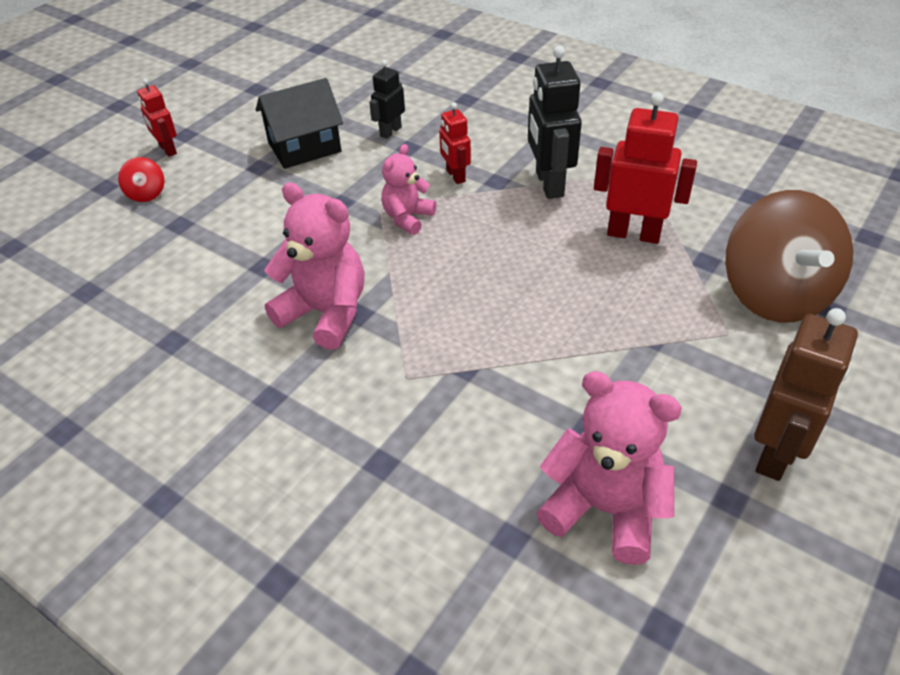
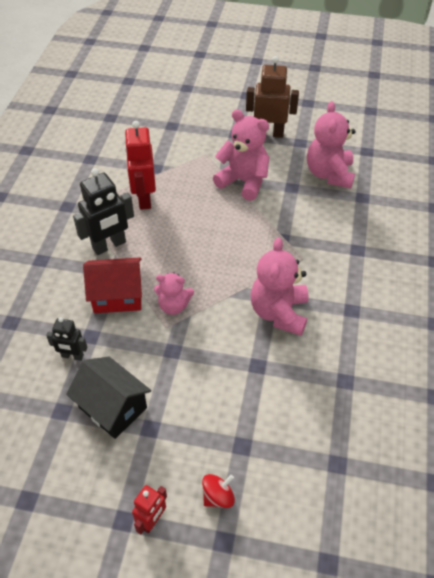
camera: 115 degrees left, 5 degrees up
(455, 176) = (117, 296): red robot -> red house
(631, 362) = (243, 181): none -> pink teddy bear
(775, 294) = (170, 143): brown spinning top -> none

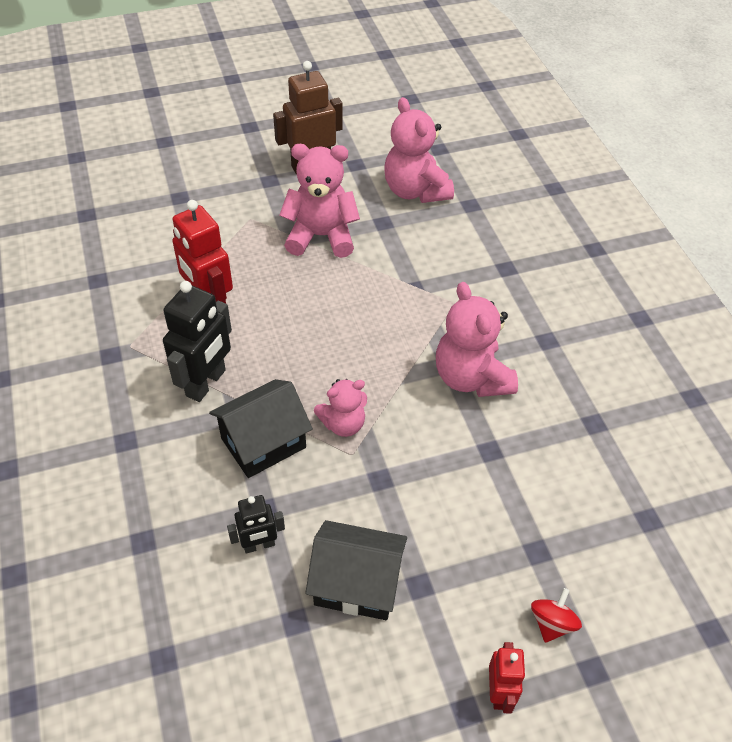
camera: 30 degrees left, 0 degrees up
(117, 296) = (263, 443): red house -> black house

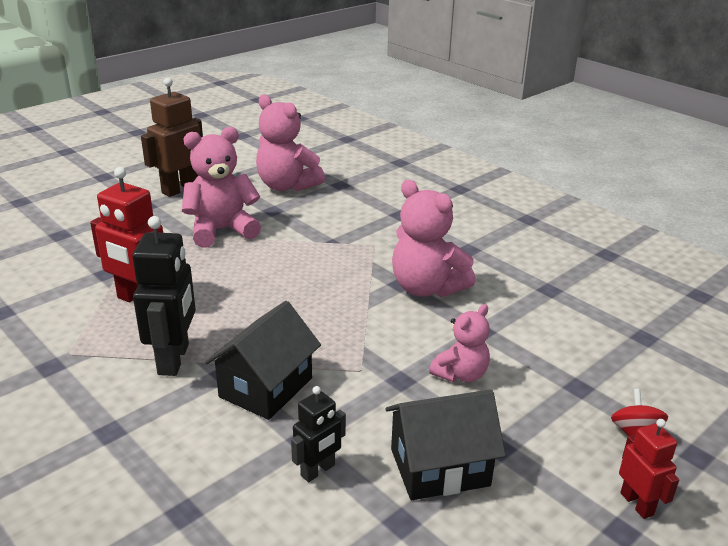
camera: 25 degrees left, 20 degrees down
(343, 424) = (335, 350): pink teddy bear -> pink teddy bear (460, 374)

